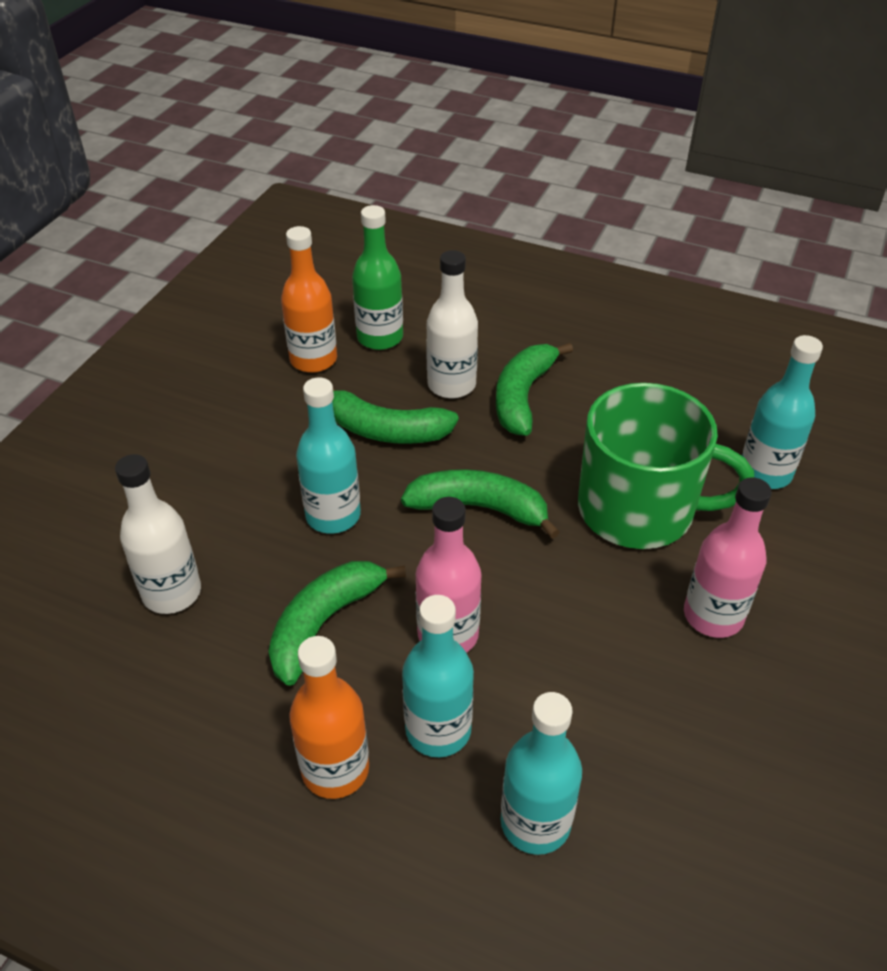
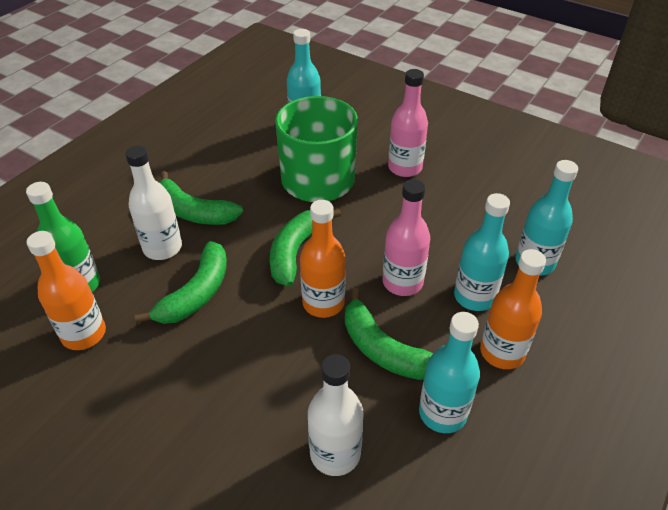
camera: 80 degrees left, 0 degrees up
(333, 515) = (279, 335): turquoise bottle -> turquoise bottle (442, 413)
(392, 550) = (323, 303): none -> orange bottle

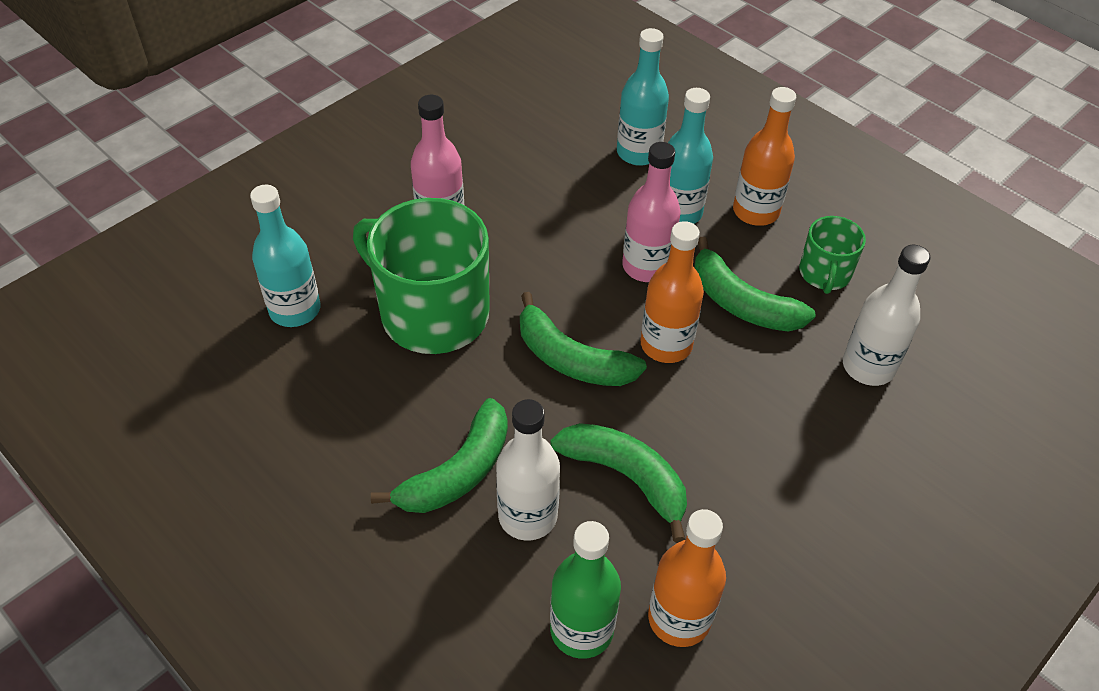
camera: 80 degrees left, 5 degrees up
(383, 349) = (741, 303): green banana -> green banana turned 75 degrees clockwise
(442, 413) = (824, 274): turquoise bottle -> green mug

